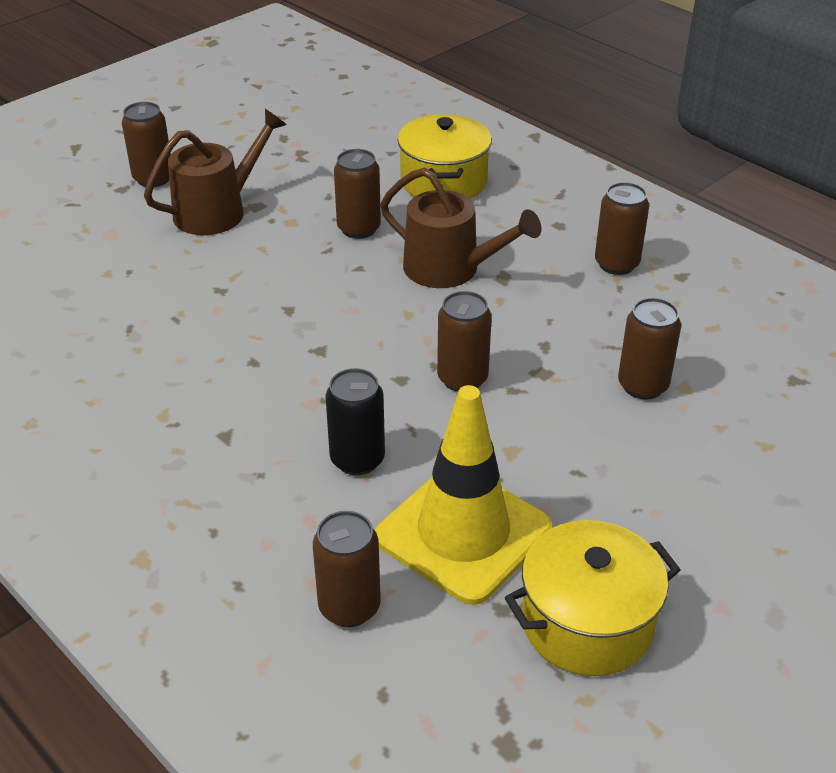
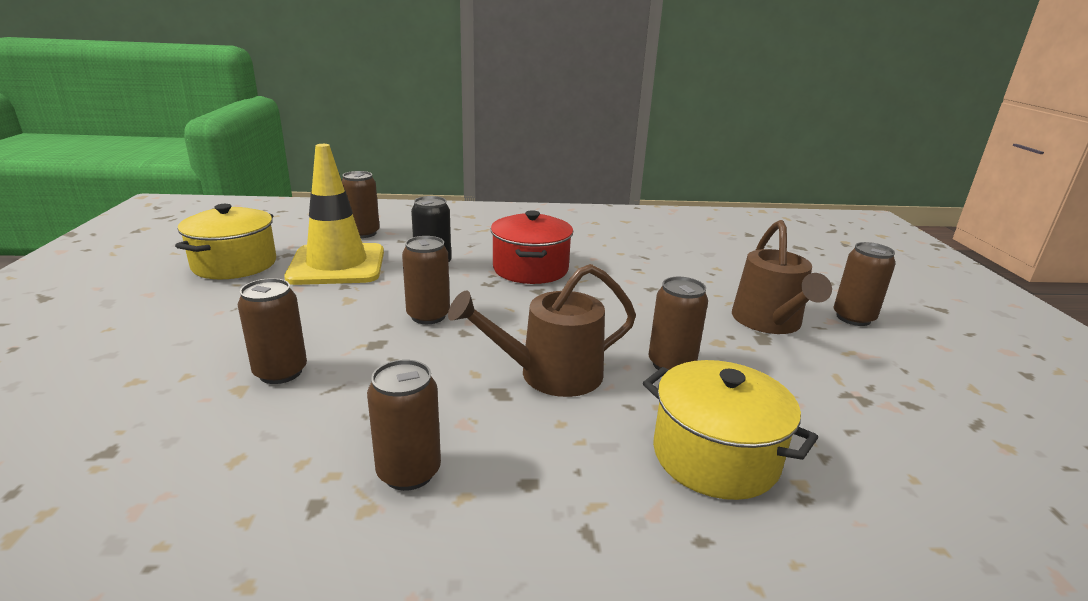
camera: 130 degrees right, 15 degrees down
(272, 384) = (530, 269): none -> red pot

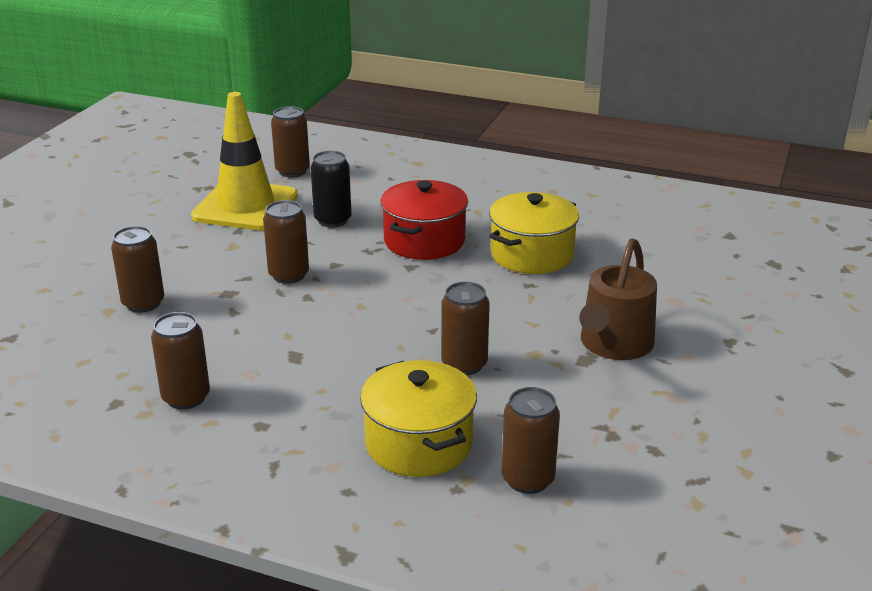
camera: 25 degrees right, 5 degrees up
(234, 264) = (160, 192): yellow pot -> yellow pot (532, 254)
(551, 374) = (349, 350): brown watering can -> none
(853, 318) = (717, 359): brown can -> brown can (528, 479)

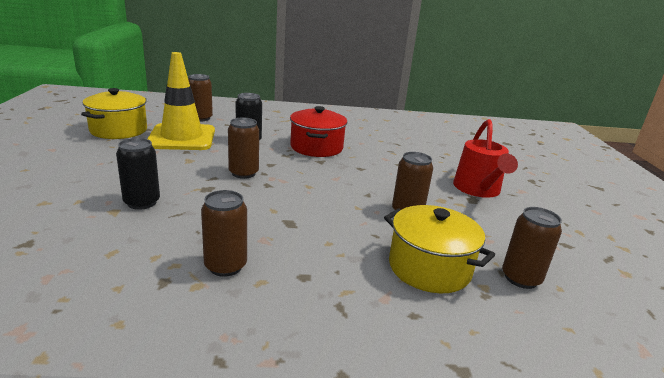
camera: 25 degrees left, 5 degrees down
(143, 303) = (142, 202): brown can -> black can
(532, 254) = (385, 149): yellow pot -> yellow pot (119, 130)
(614, 344) = (478, 189): brown watering can -> red watering can

